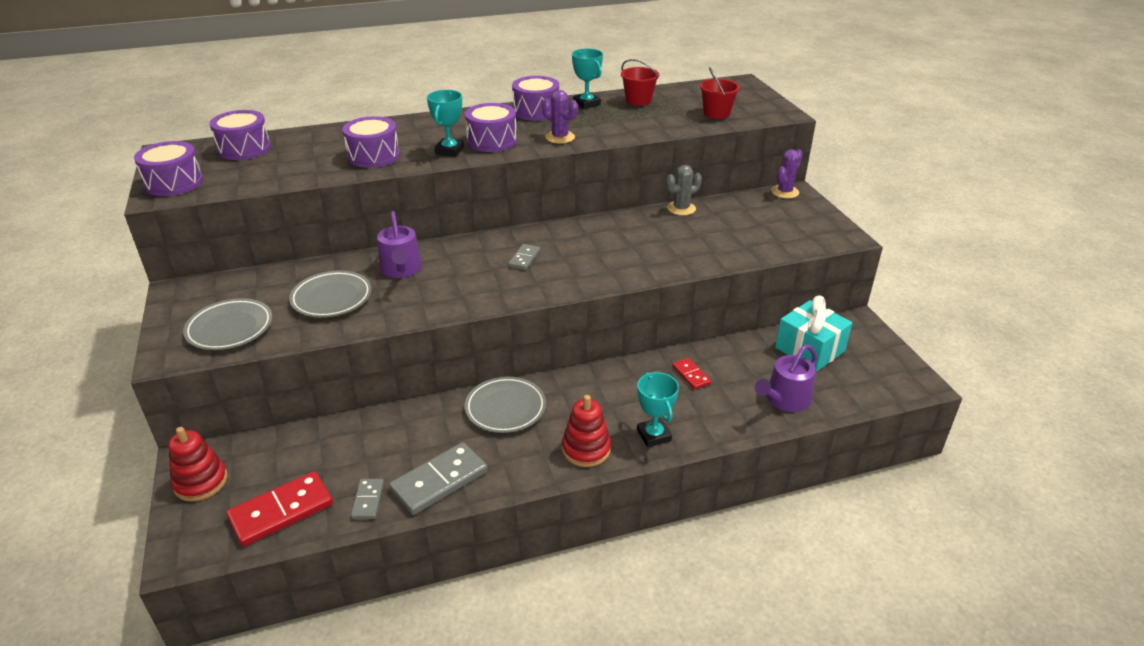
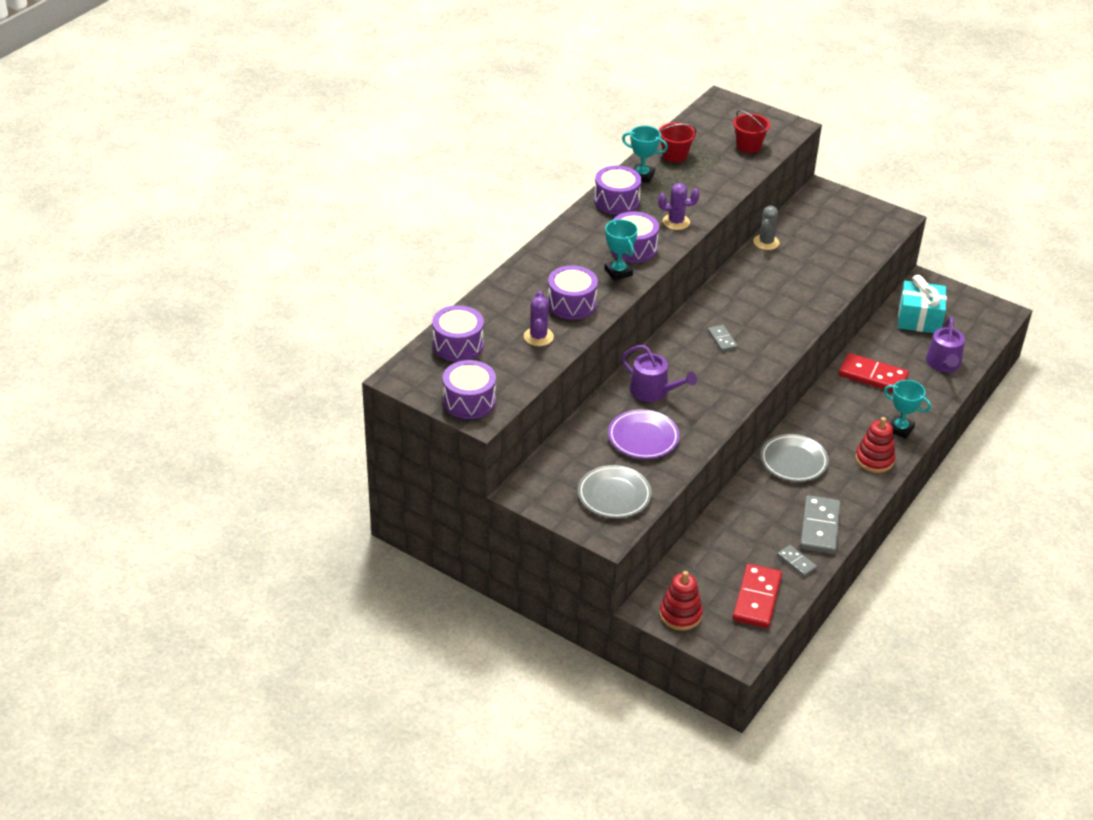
camera: 40 degrees left, 5 degrees up
(331, 298) = (643, 438): grey plate -> purple plate
(691, 375) = (873, 376): red domino -> red domino, size x1.89
(784, 192) = (815, 193): purple cactus -> purple cactus (538, 337)

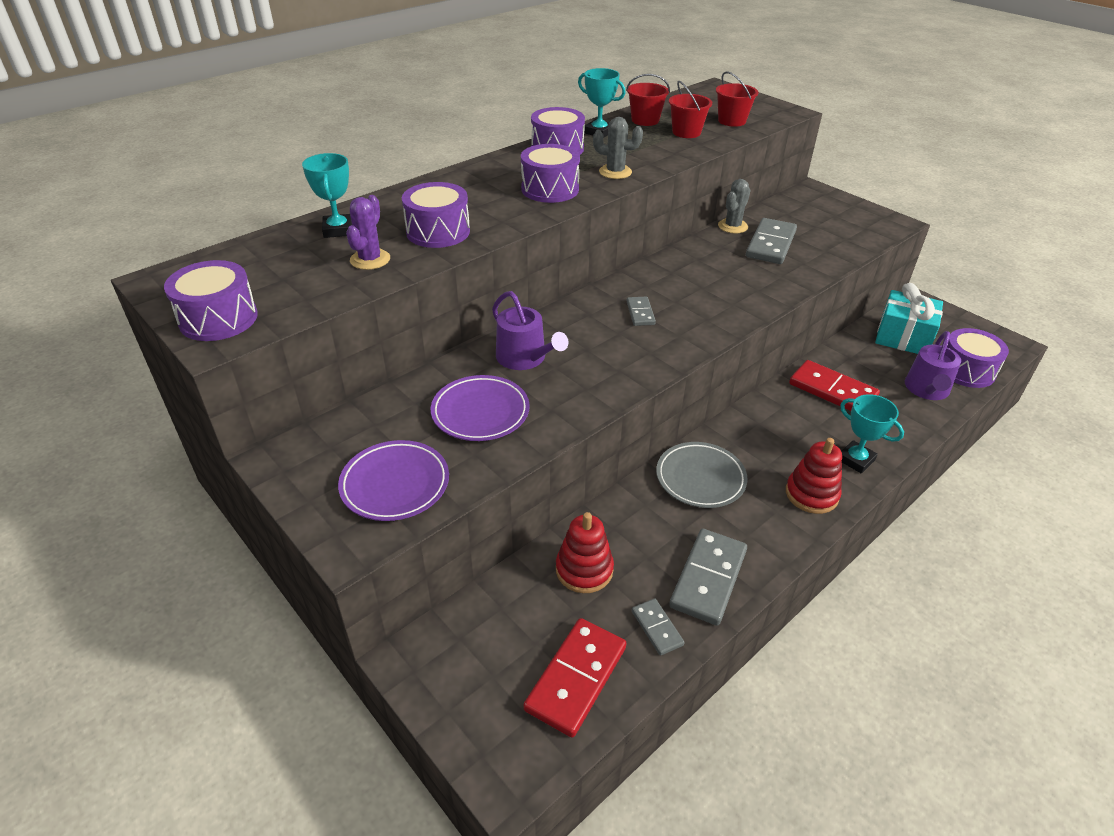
camera: 15 degrees right, 0 degrees up
(458, 345) = (264, 255): purple drum -> purple drum (966, 370)
(614, 495) = (395, 484): grey plate -> purple plate
(618, 272) = (517, 208): turquoise trophy -> turquoise trophy (338, 230)
(676, 222) = (615, 172): purple cactus -> grey cactus
(680, 614) = (450, 682): red stacking toy -> red stacking toy (584, 570)
(715, 166) = (686, 132): none -> red bucket
(802, 257) = (771, 244): none -> grey domino

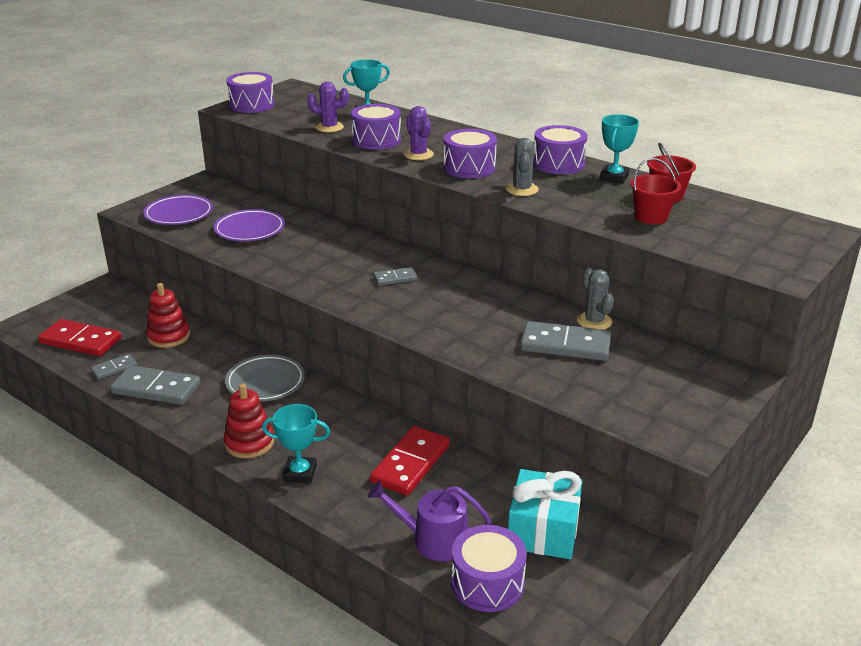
camera: 80 degrees right, 10 degrees down
(499, 211) = (418, 154): none -> purple cactus
(525, 358) = (316, 238): purple watering can -> none
(732, 121) = (710, 240): red bucket -> none
(732, 226) = (594, 321): grey cactus -> grey cactus turned 45 degrees clockwise
(855, 460) = (300, 473): turquoise trophy -> turquoise trophy turned 60 degrees clockwise

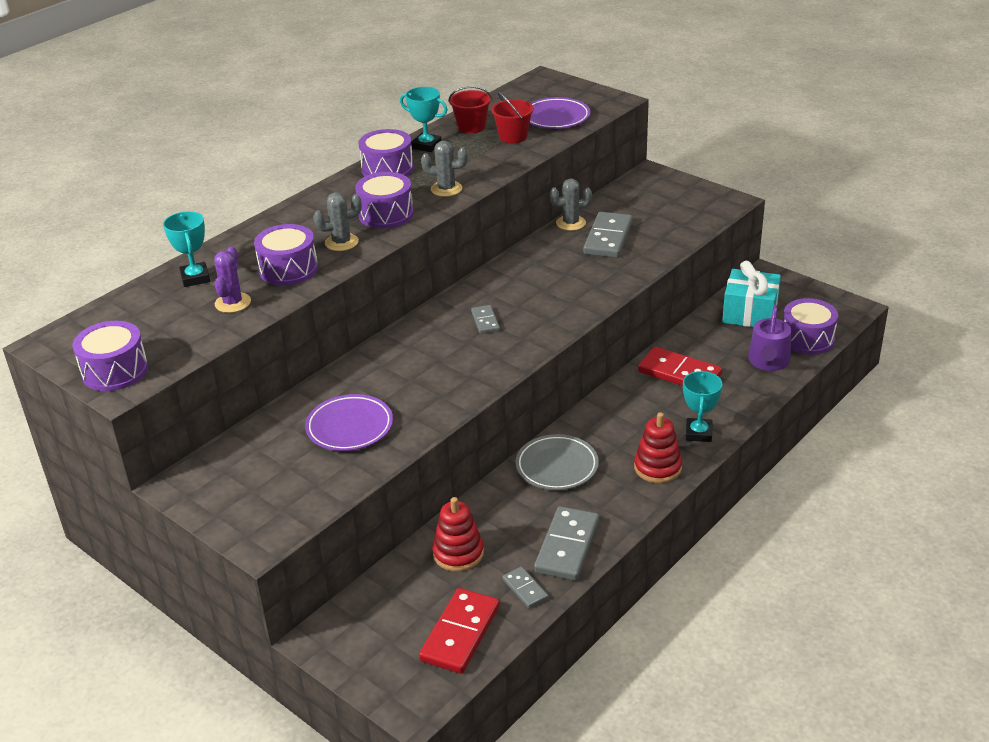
camera: 85 degrees left, 5 degrees up
(179, 214) = (287, 493): purple plate -> purple plate (555, 117)
(418, 154) = (341, 242): purple cactus -> grey cactus

